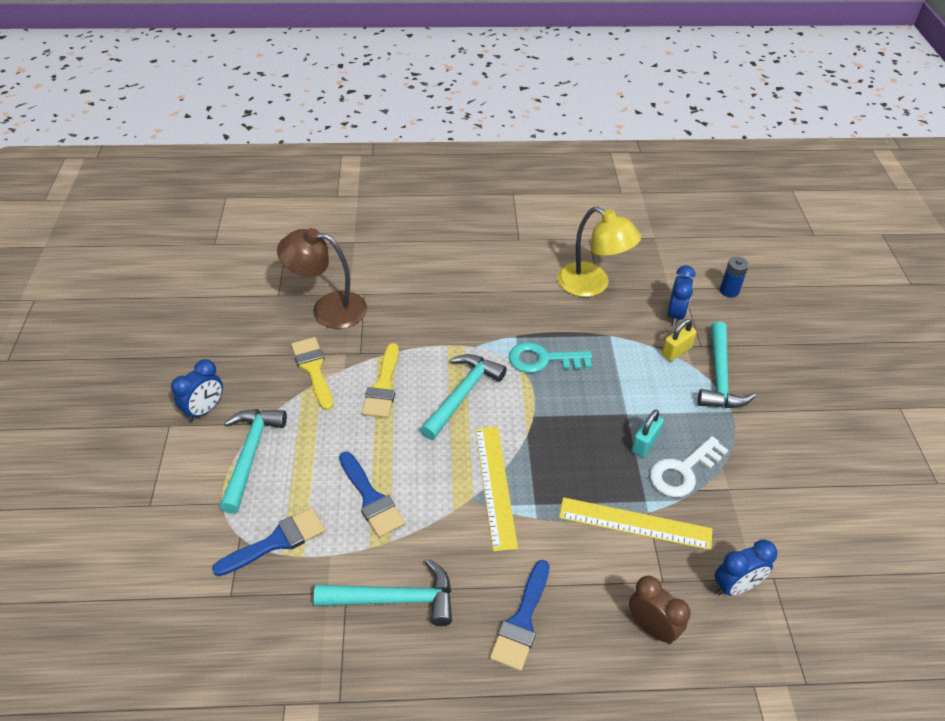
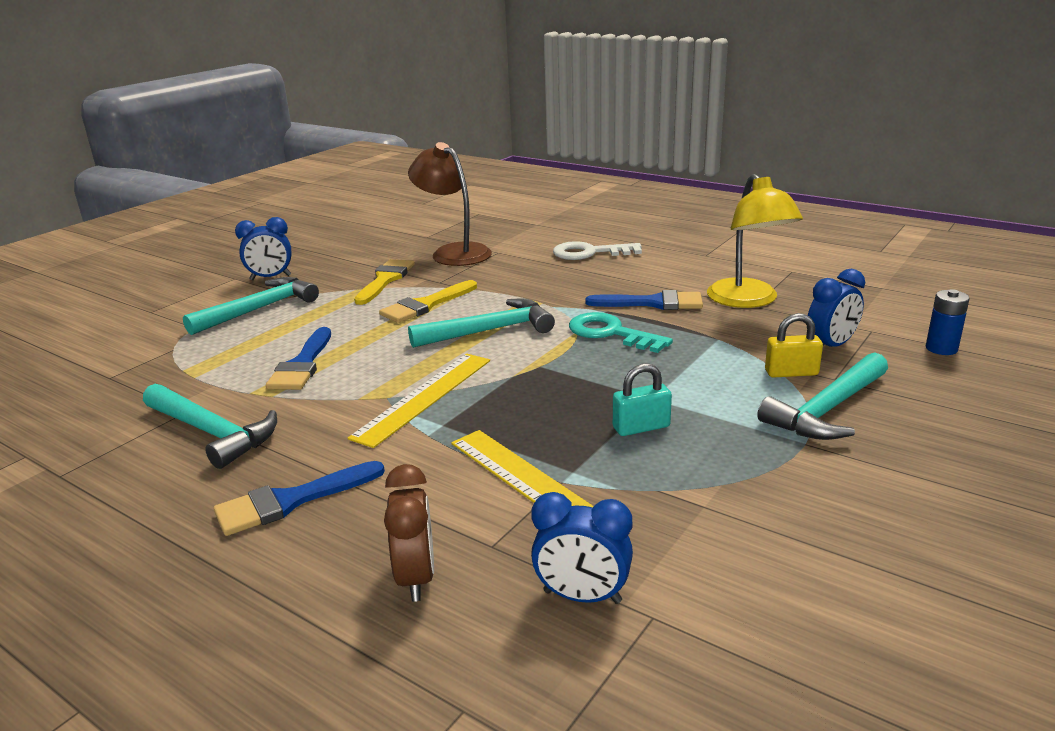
camera: 40 degrees right, 20 degrees down
(277, 541) = (191, 361): blue brush -> blue brush (653, 303)
(683, 471) = (659, 466): white key -> white key (590, 253)

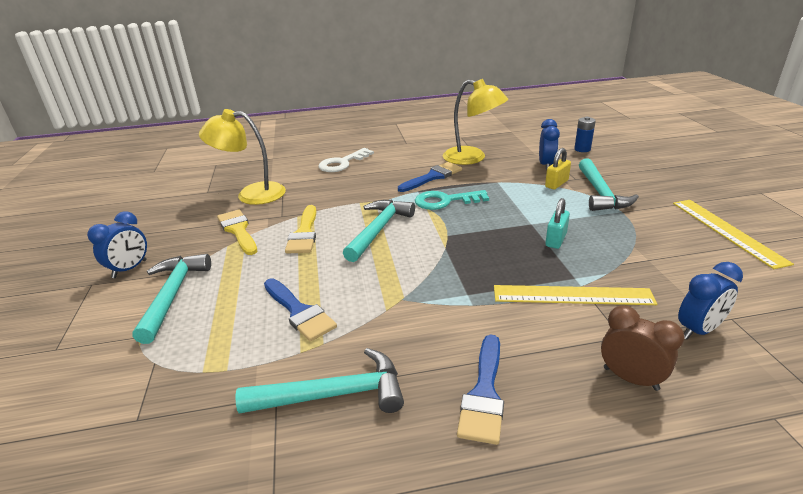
camera: 45 degrees left, 5 degrees up
(424, 397) = (424, 286): yellow ruler -> yellow ruler (726, 231)
(453, 252) = (251, 194): brown lamp -> yellow lamp

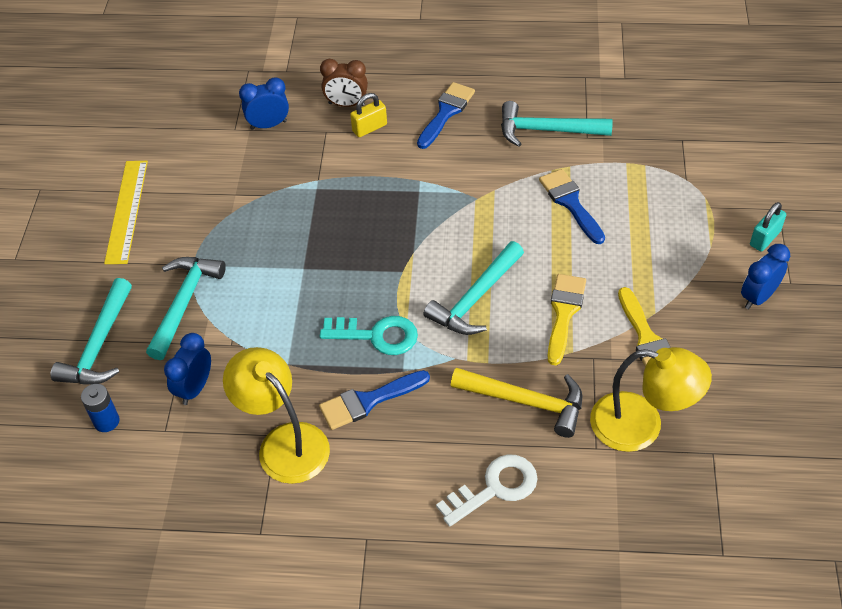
camera: 165 degrees left, 20 degrees up
(173, 295) = (695, 248): turquoise hammer -> turquoise hammer (99, 345)
(329, 191) = (526, 402): none -> yellow hammer
(556, 184) = (217, 337): yellow padlock -> yellow padlock (369, 128)
(556, 240) = (296, 237): turquoise padlock -> turquoise padlock (765, 238)
(572, 295) = (333, 171): yellow ruler -> none
(630, 378) = (346, 104): brown clock -> brown clock turned 45 degrees counterclockwise

